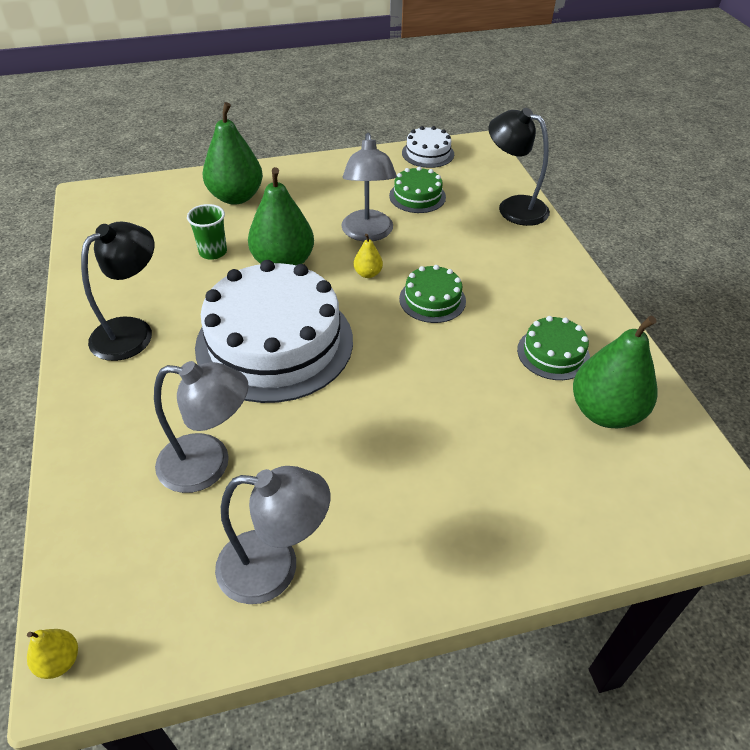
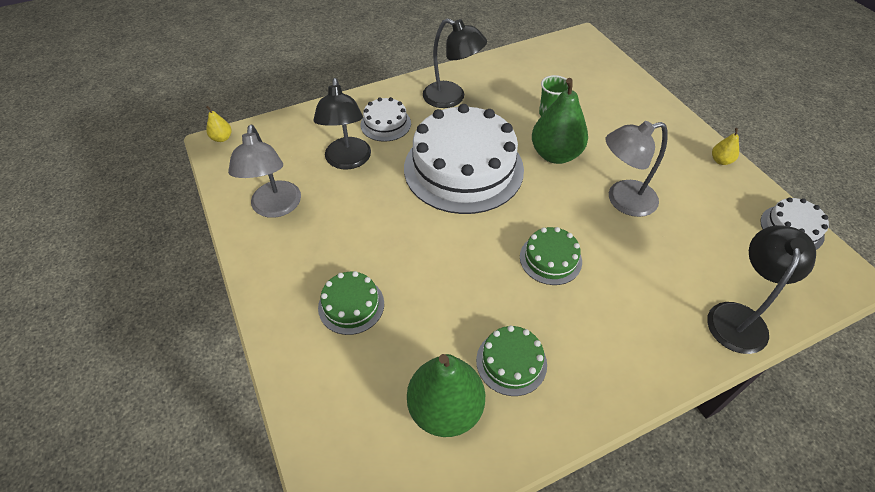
camera: 80 degrees right, 5 degrees up
(149, 410) = (385, 124): none -> white cake
(208, 464) = (348, 161): grey lamp -> black lamp
(236, 197) = (626, 109): green pear -> none
(368, 273) = (566, 209): yellow pear -> yellow pear (720, 160)
(417, 196) = (704, 229): green cake -> green cake (351, 305)

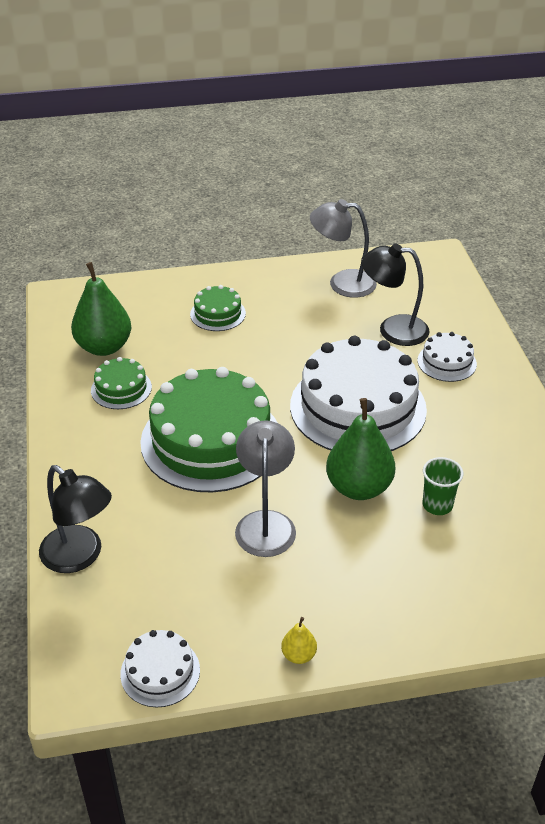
camera: 105 degrees right, 10 degrees down
(222, 138) = (447, 257): yellow pear -> none
(452, 98) = (486, 422): black lamp -> none
(550, 259) = (211, 440): green cake -> green cake, size x2.20

